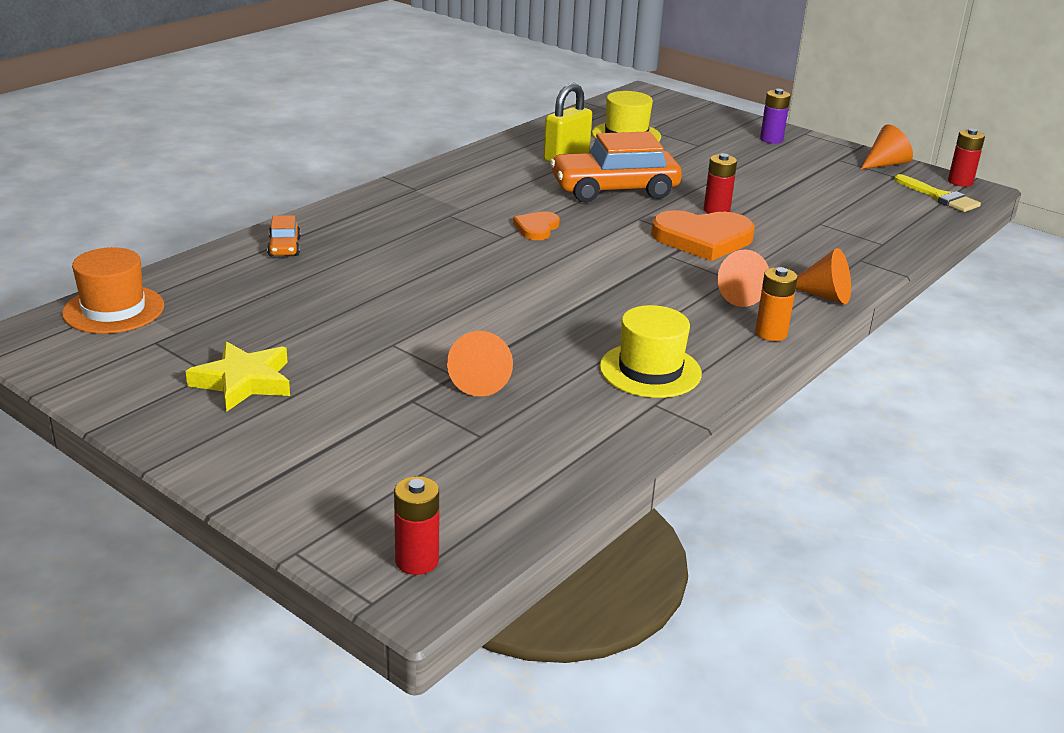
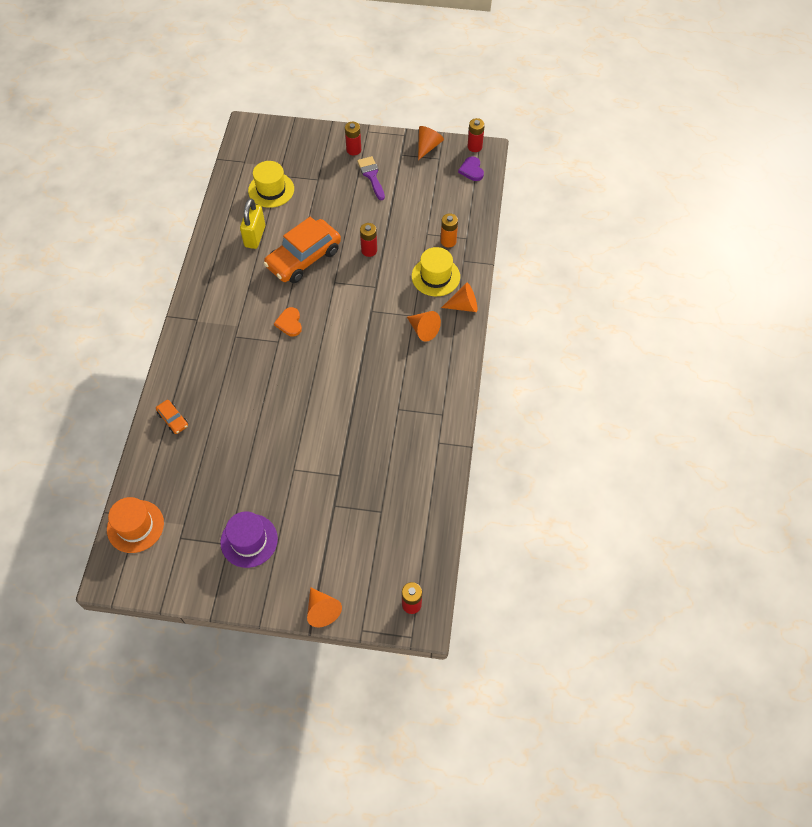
camera: 30 degrees left, 30 degrees up
(243, 382) = (249, 540): yellow star -> purple hat
(480, 381) = (353, 472): orange cone -> orange cone (322, 610)
(650, 370) = (422, 418): yellow hat -> yellow hat (435, 276)
(703, 239) = (378, 284): orange heart -> none
(771, 139) = (353, 150): purple battery -> red battery
(771, 333) = (457, 355): orange battery -> orange battery (448, 241)
(778, 162) = (371, 176): none -> purple brush
(939, 197) = (471, 170): yellow brush -> purple heart

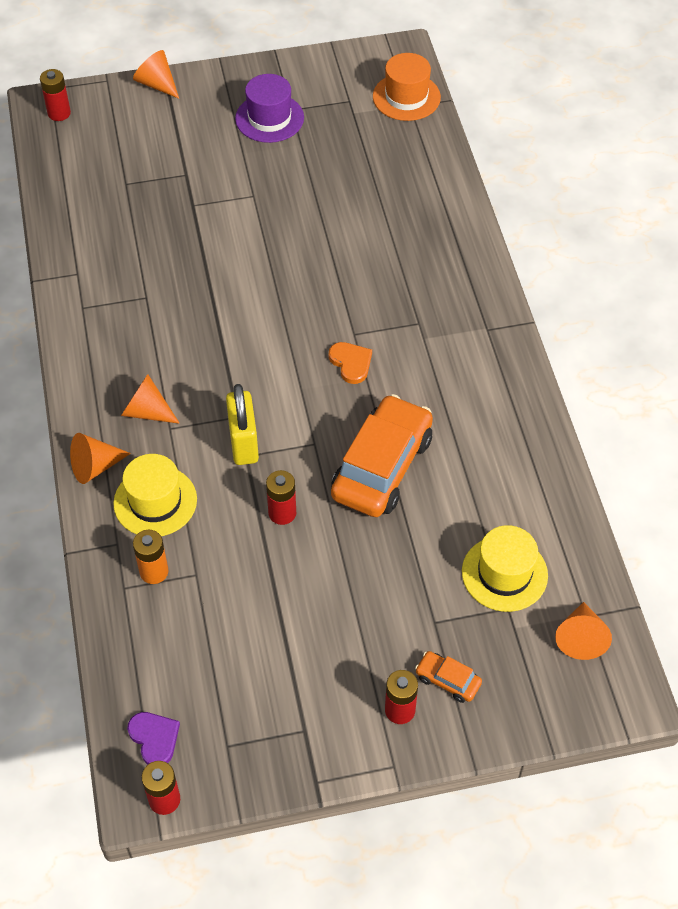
camera: 160 degrees right, 5 degrees down
(173, 419) = (435, 205): orange car -> orange car (447, 680)
(255, 236) = (480, 479): yellow padlock -> yellow padlock (243, 443)
(371, 176) = (340, 661): purple brush -> none
(428, 146) = (258, 768): orange cone -> orange cone (580, 638)

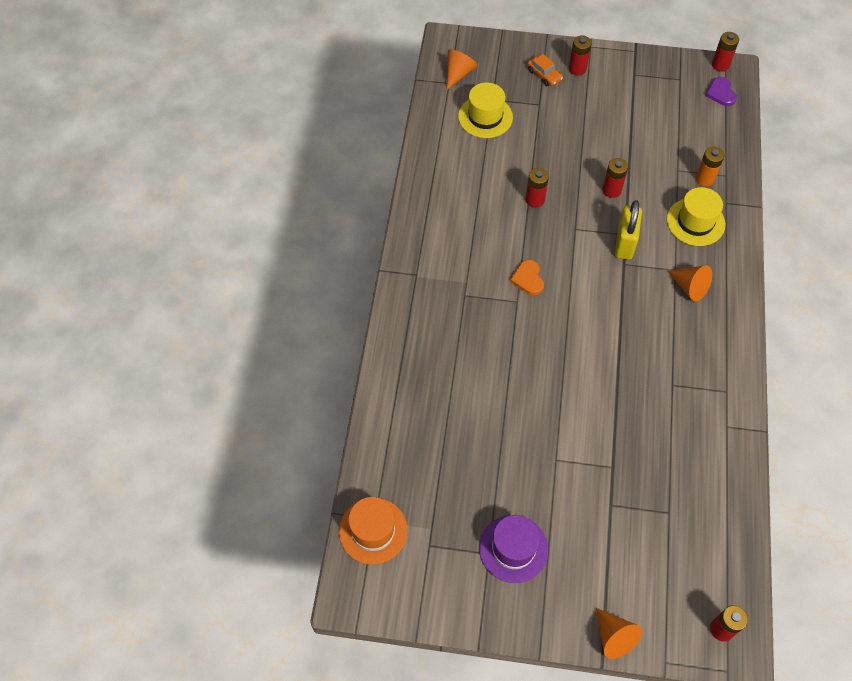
camera: 160 degrees left, 5 degrees up
(95, 467) = (734, 257): orange cone -> none
(382, 467) = (535, 200): orange car -> red battery

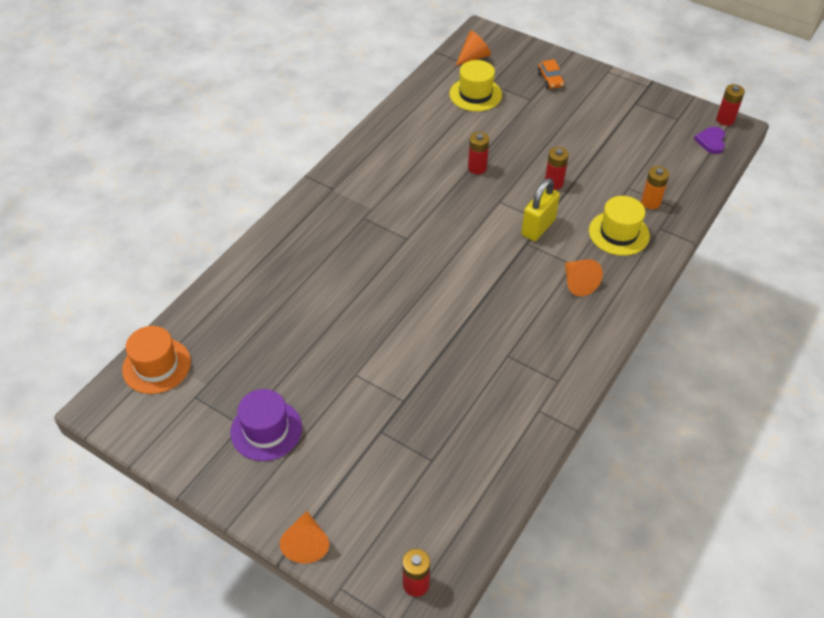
camera: 25 degrees right, 10 degrees down
(528, 279) = (429, 225): orange heart -> none
(577, 69) = (584, 84): red battery -> none

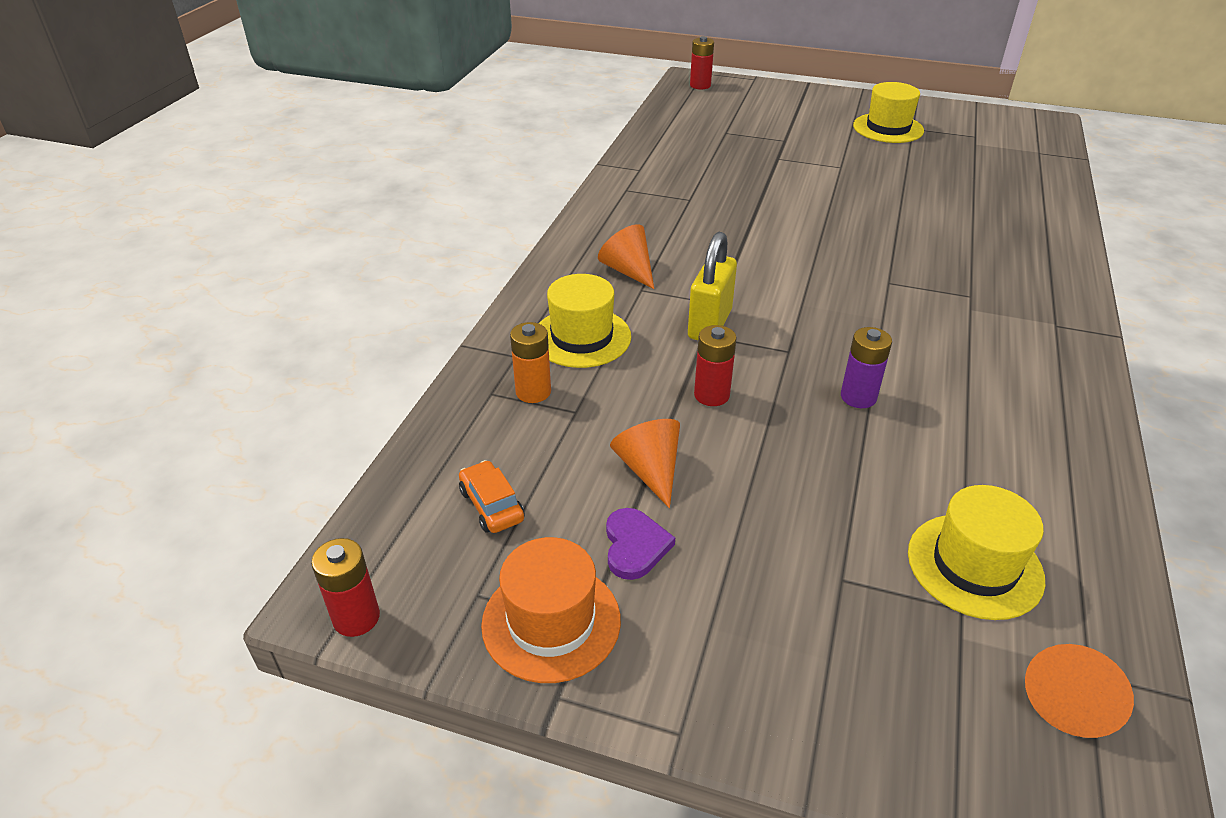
camera: 165 degrees right, 10 degrees down
(156, 366) = (1038, 146): orange hat -> orange hat (551, 622)
(266, 430) = (888, 128): purple hat -> yellow hat
(306, 543) = (796, 89): orange cone -> orange cone (649, 470)
(477, 168) = (858, 397): red battery -> purple battery
(550, 79) = (824, 658): orange car -> orange car (491, 505)
(711, 141) = (402, 545): purple heart -> purple heart (635, 546)

